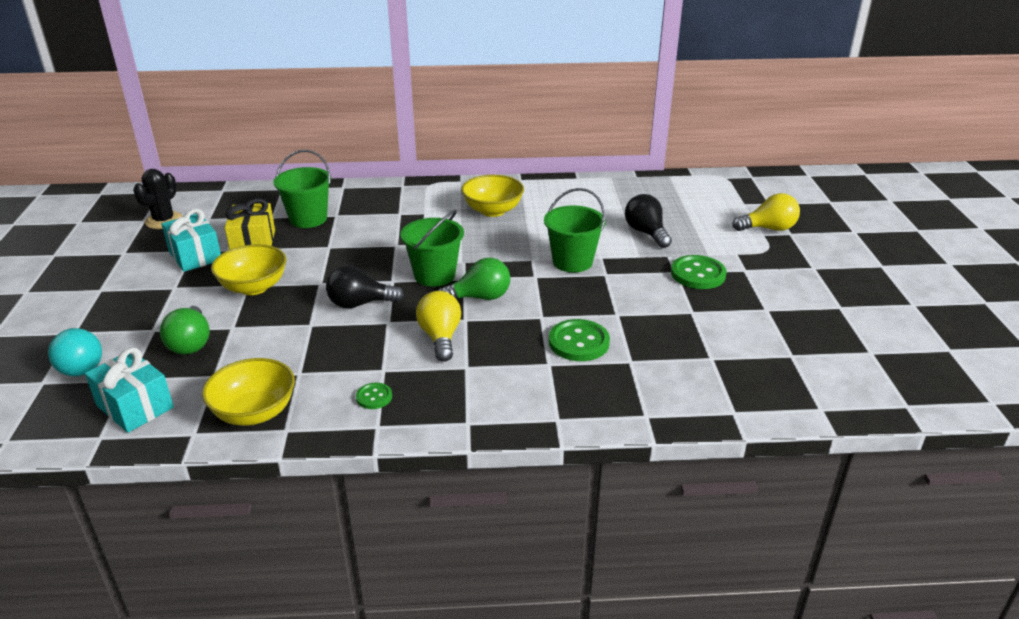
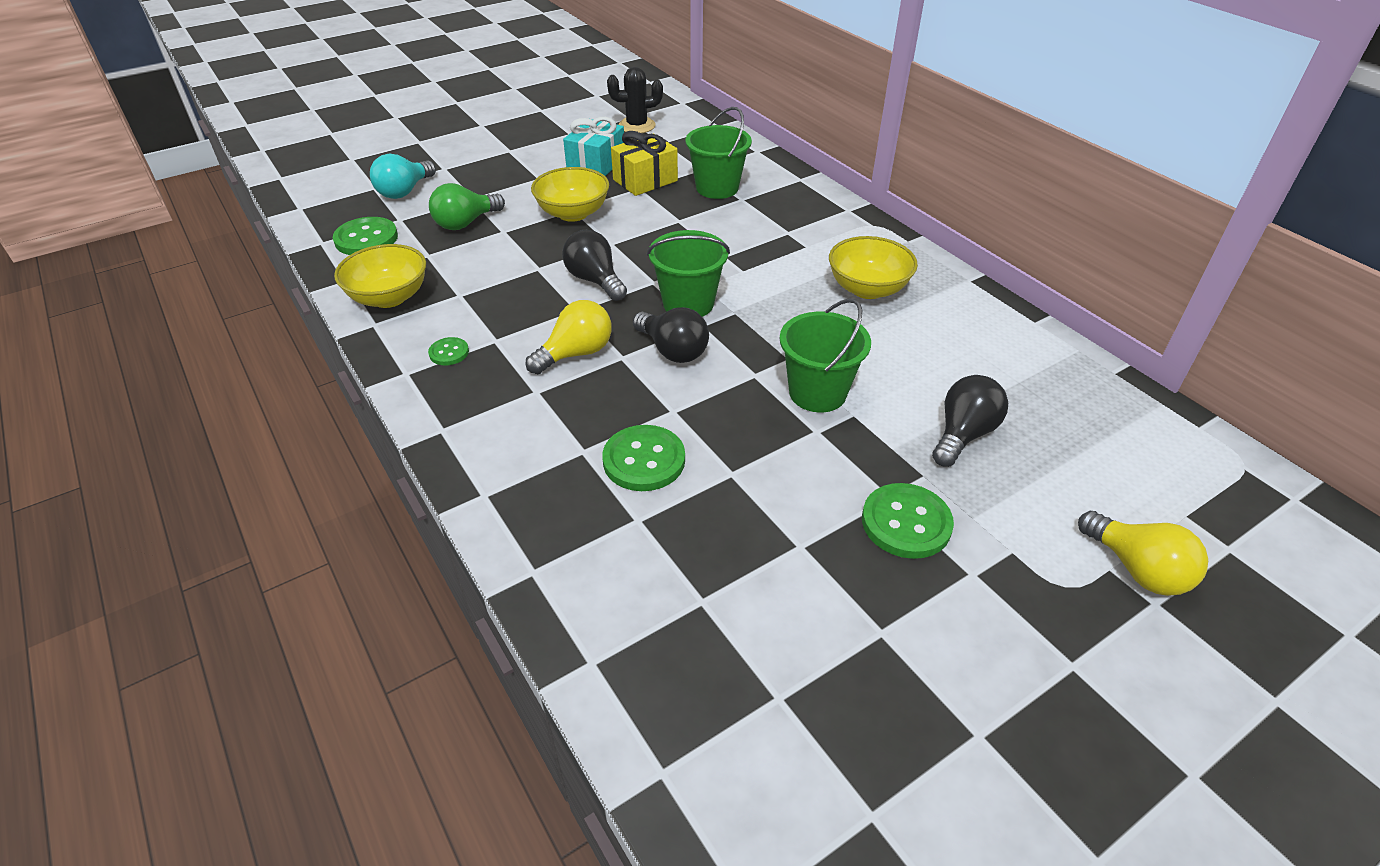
camera: 60 degrees right, 10 degrees up
(135, 406) = (366, 239): turquoise gift -> green button
(479, 297) = (673, 350): green light bulb -> black light bulb

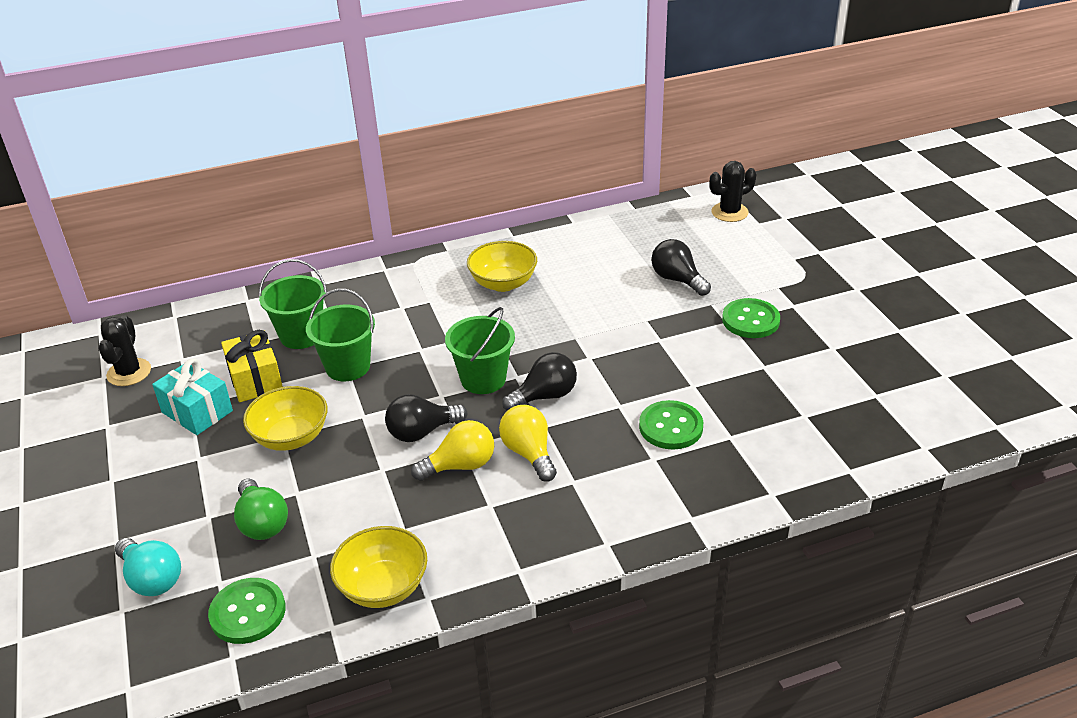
camera: 75 degrees left, 5 degrees down
(449, 353) = (498, 538): green button -> none
(817, 393) = (619, 331): green bucket -> green bucket (348, 367)
(1137, 569) = (795, 250): yellow light bulb -> yellow light bulb (460, 466)
(1188, 476) = (729, 212): none -> black cactus

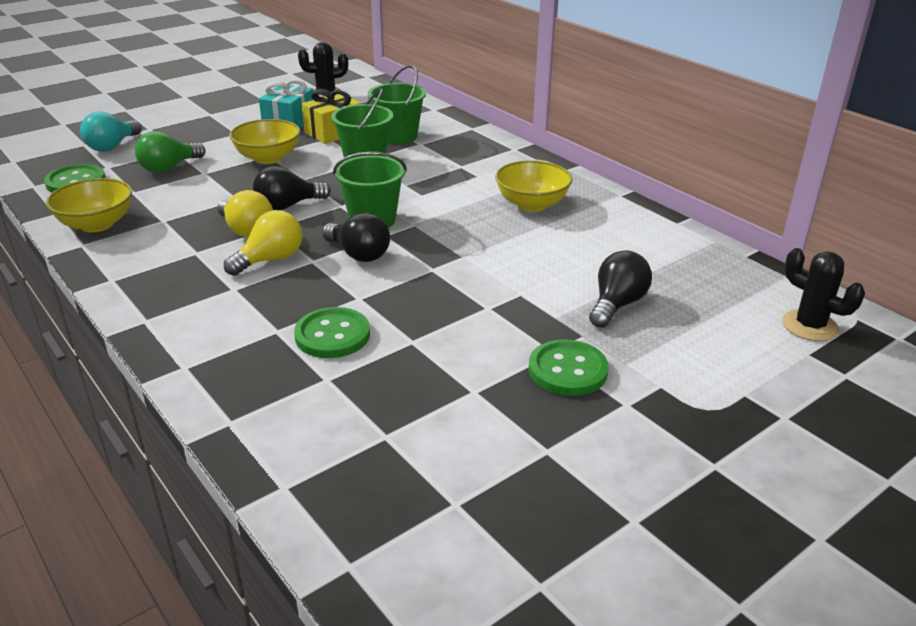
camera: 70 degrees right, 5 degrees down
(422, 432) = (288, 206): black light bulb -> black light bulb turned 75 degrees counterclockwise

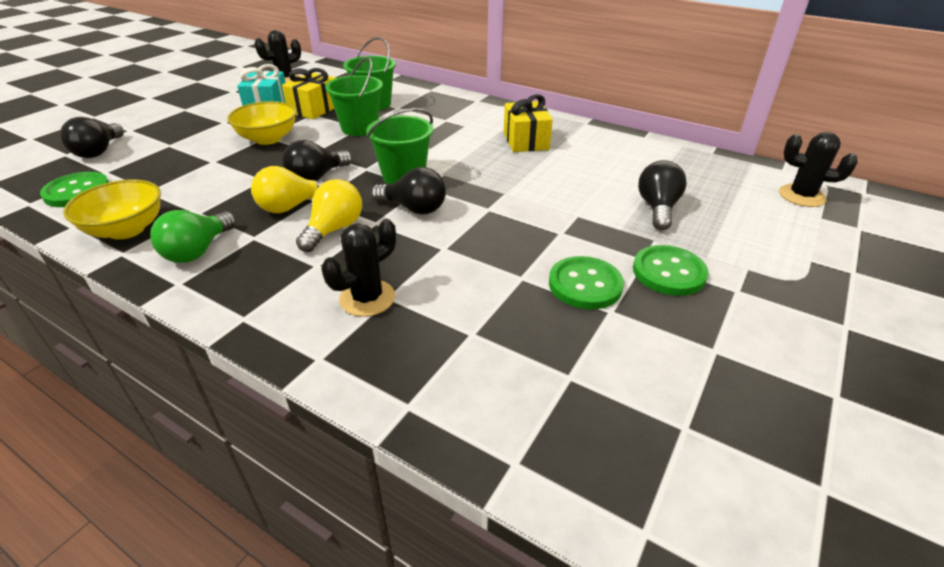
camera: 20 degrees left, 5 degrees up
(112, 146) = (99, 151): turquoise light bulb -> black light bulb
(169, 168) = (173, 162): green light bulb -> green light bulb (198, 251)
(246, 230) = (291, 206): yellow light bulb -> yellow light bulb turned 120 degrees clockwise
(257, 327) = (367, 298): none -> black cactus
(332, 335) = (445, 289): green button -> green button (585, 285)
(532, 204) = (526, 141): yellow bowl -> yellow gift

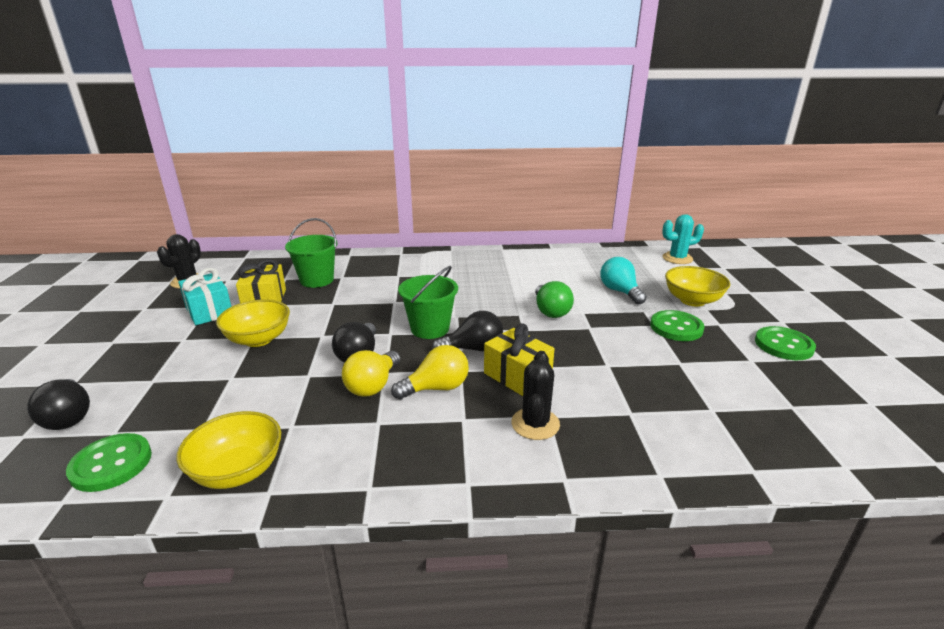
camera: 35 degrees left, 10 degrees down
(198, 251) = (344, 455): green light bulb -> green light bulb (550, 311)
(334, 229) = (436, 388): yellow light bulb -> yellow light bulb turned 75 degrees clockwise
(360, 128) = (334, 303): green bucket -> none
(526, 141) = (480, 273): yellow gift -> yellow gift (517, 375)
(585, 285) = (646, 353): green button -> green button (783, 345)
(657, 208) = (620, 291): black light bulb -> turquoise light bulb
(742, 251) = (692, 300): none -> yellow bowl
(801, 196) = (677, 258): black cactus -> turquoise cactus

